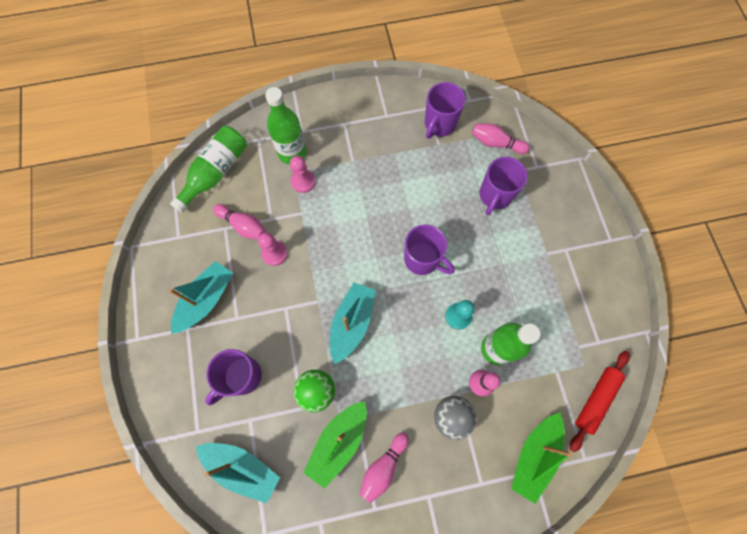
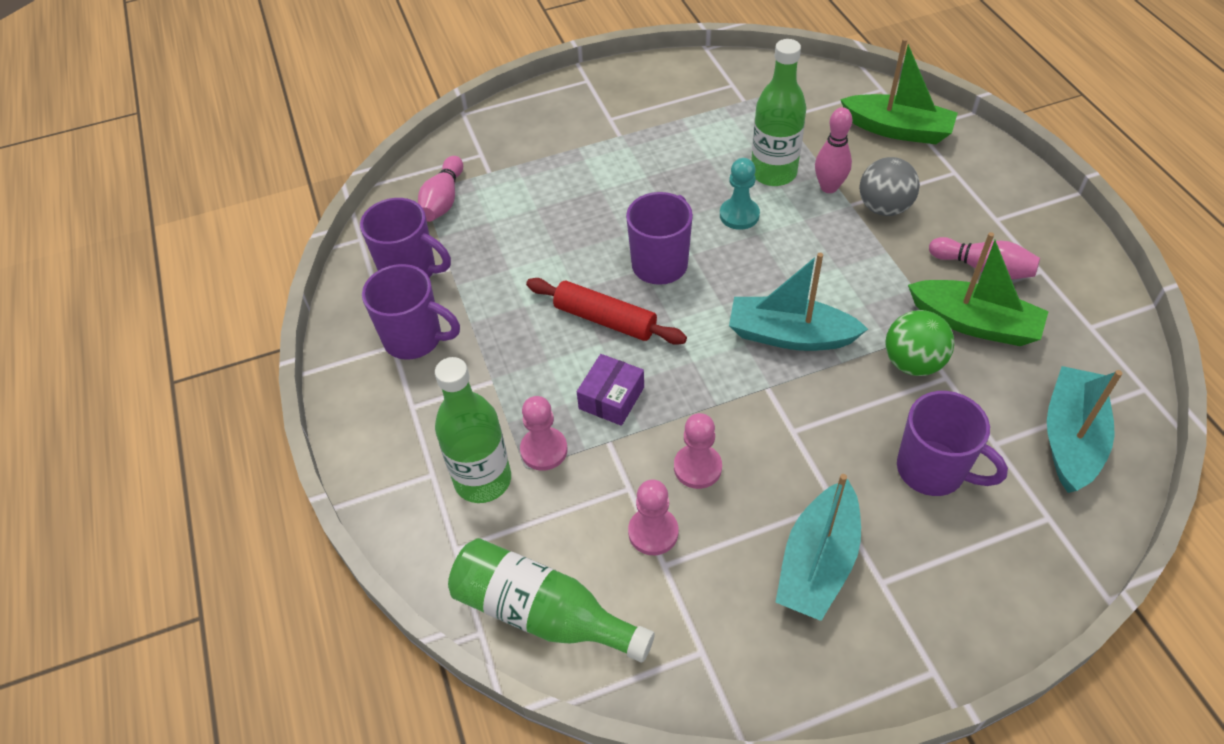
camera: 95 degrees left, 20 degrees down
(206, 300) = (817, 562): turquoise boat -> turquoise boat turned 90 degrees counterclockwise
(243, 226) = (653, 532): pink bowling pin -> pink pawn
(328, 218) = (611, 398): none -> purple box
(495, 196) = (537, 194): purple mug -> purple mug (415, 339)
(596, 400) = (807, 84): red rolling pin -> red rolling pin (605, 319)

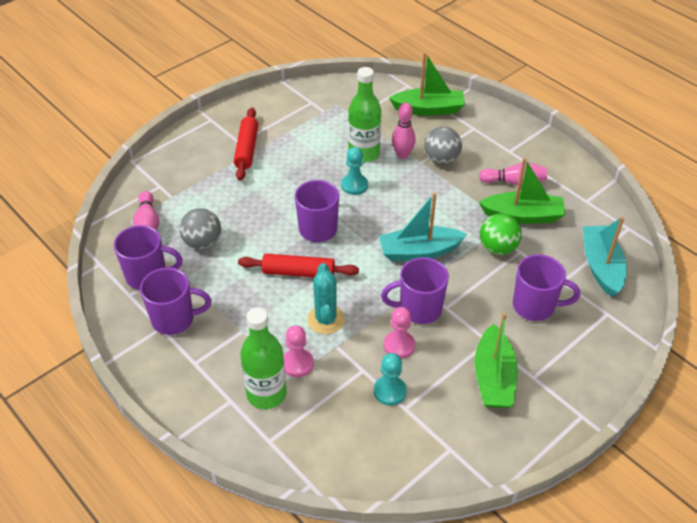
camera: 25 degrees left, 5 degrees down
(499, 244) = (202, 242): none -> grey ball
(542, 613) = (344, 460): green bottle -> none
(611, 398) = (326, 319): purple box -> turquoise cactus
(615, 130) = (247, 149): none -> red rolling pin
(653, 532) = (389, 391): pink pawn -> turquoise pawn
(751, 422) = (419, 309): none -> purple mug
(817, 562) = (493, 377): turquoise boat -> green boat

